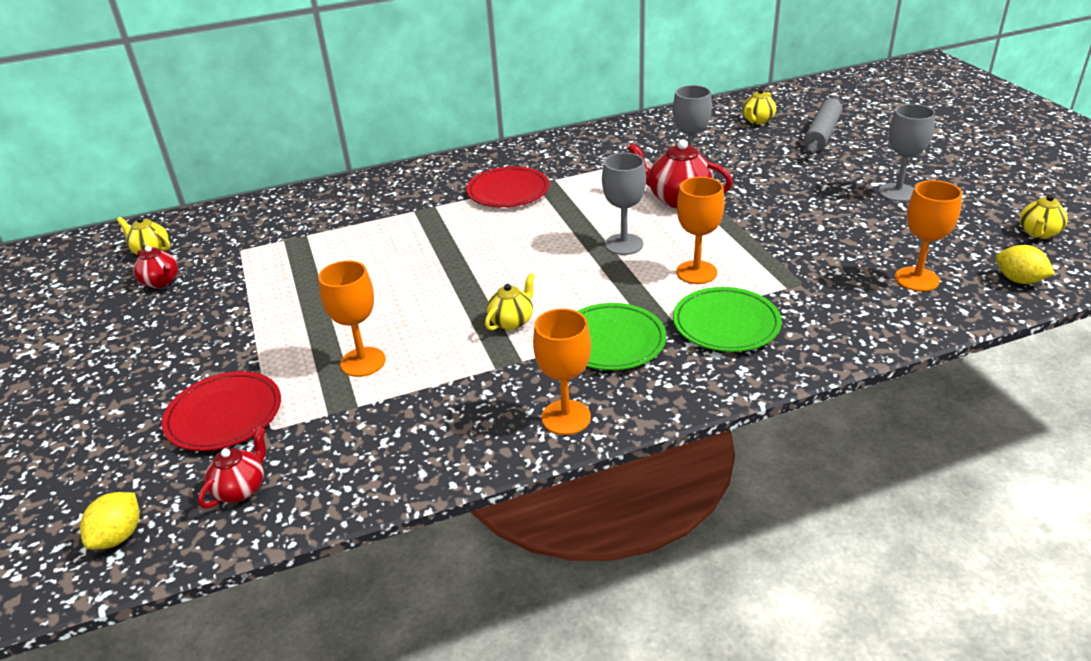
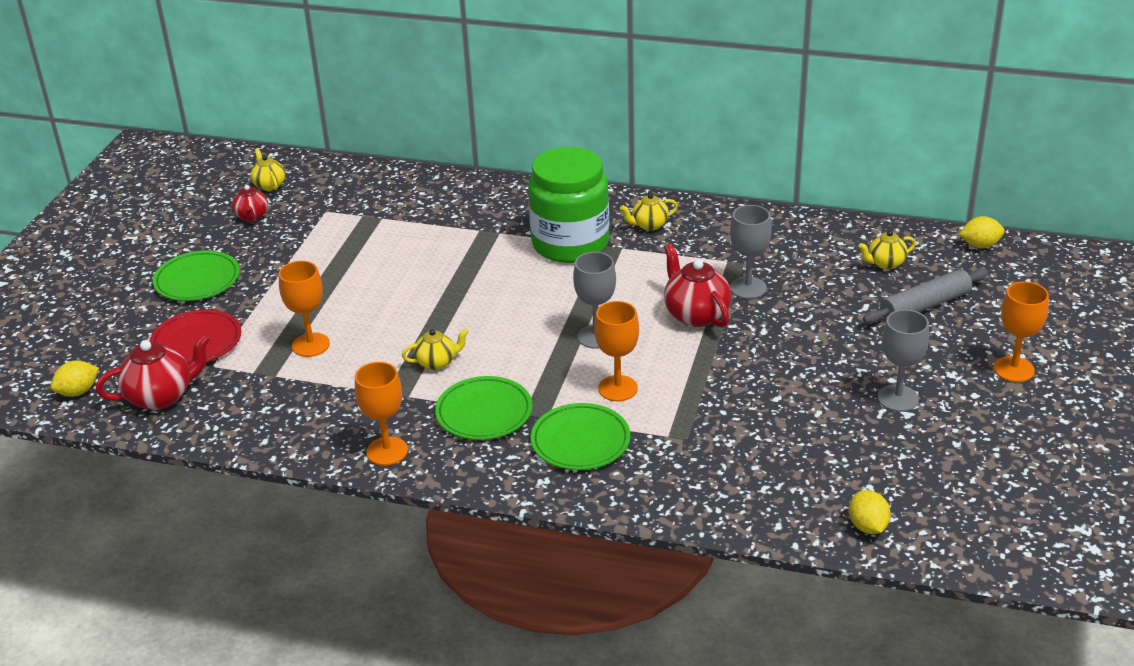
camera: 35 degrees right, 0 degrees up
(158, 359) = (197, 280): none -> green plate
(241, 489) = (161, 396): red teapot -> red teapot, size x1.68
(508, 191) = (570, 244): red plate -> green jar
(798, 91) = (980, 245): none -> yellow lemon
(916, 279) = (783, 482): orange goblet -> orange goblet (1013, 369)
(1038, 233) = (961, 497): yellow teapot -> yellow teapot (649, 225)

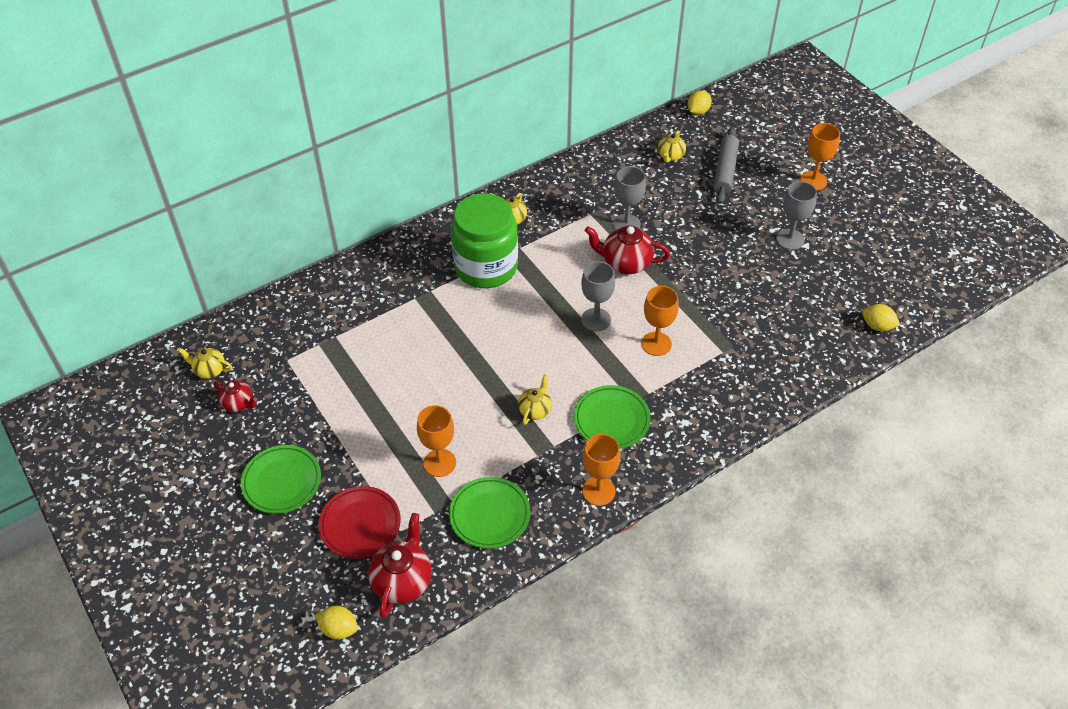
camera: 50 degrees left, 15 degrees up
(78, 392) = (339, 629): yellow lemon -> yellow lemon turned 75 degrees counterclockwise
(580, 441) = (687, 393): green plate -> green plate (490, 515)

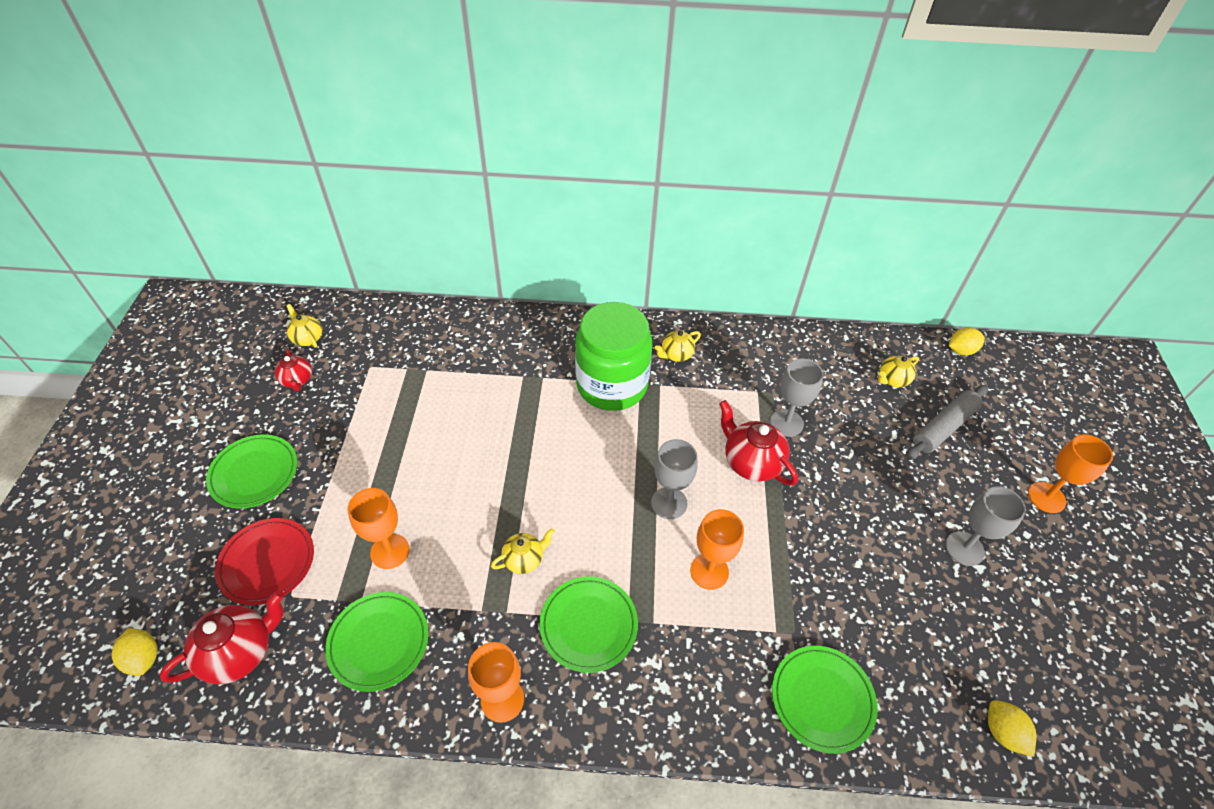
camera: 35 degrees right, 0 degrees up
(776, 370) = (822, 699): none -> green plate

